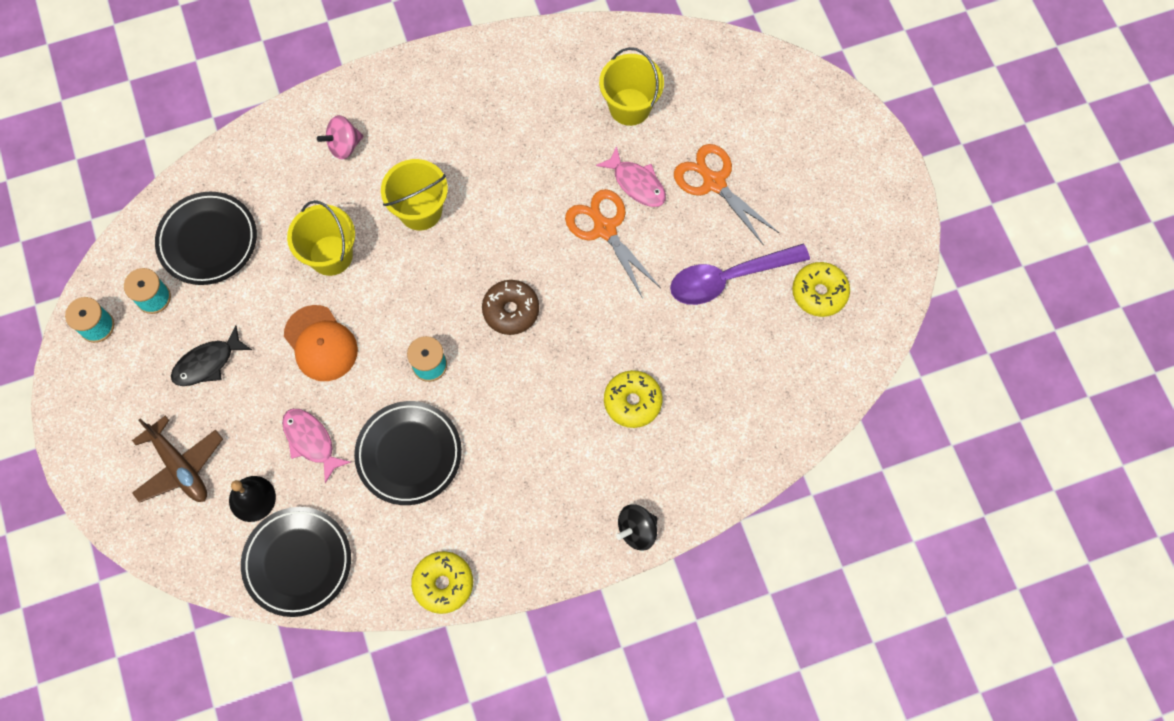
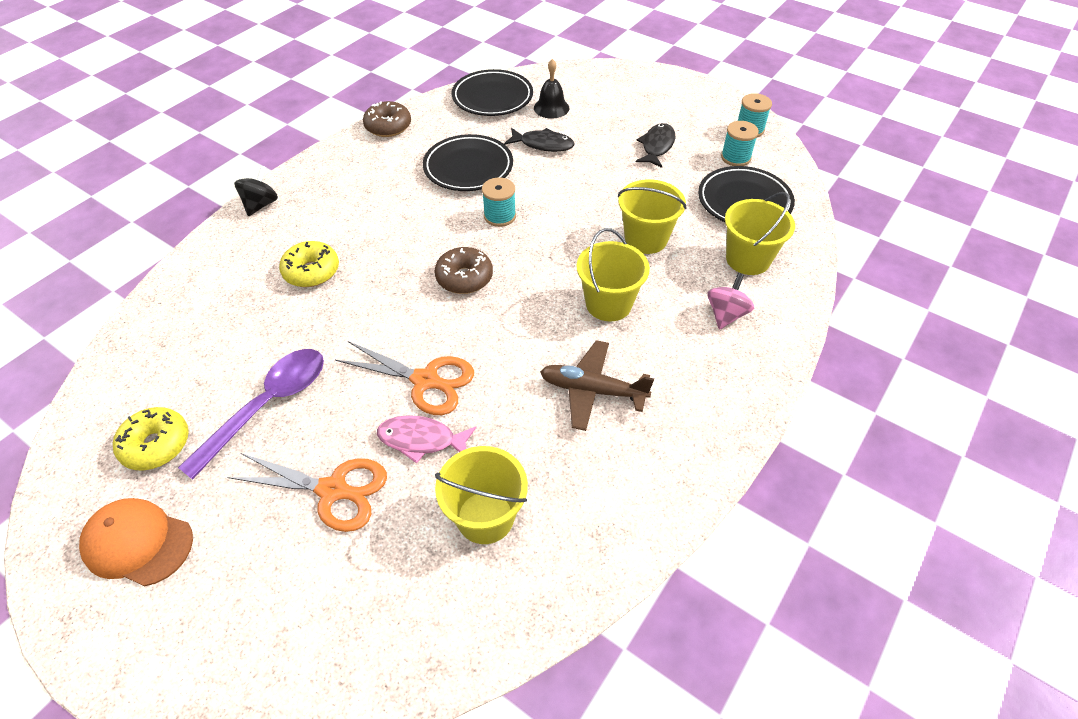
camera: 145 degrees right, 20 degrees down
(180, 466) = (612, 101): brown plane -> brown plane (592, 391)
(273, 182) = (748, 259): none -> yellow bucket
(311, 441) = (543, 144): pink fish -> black fish
(321, 343) = (593, 190): orange cap -> orange cap (138, 543)
(443, 583) = (388, 126): yellow donut -> brown donut

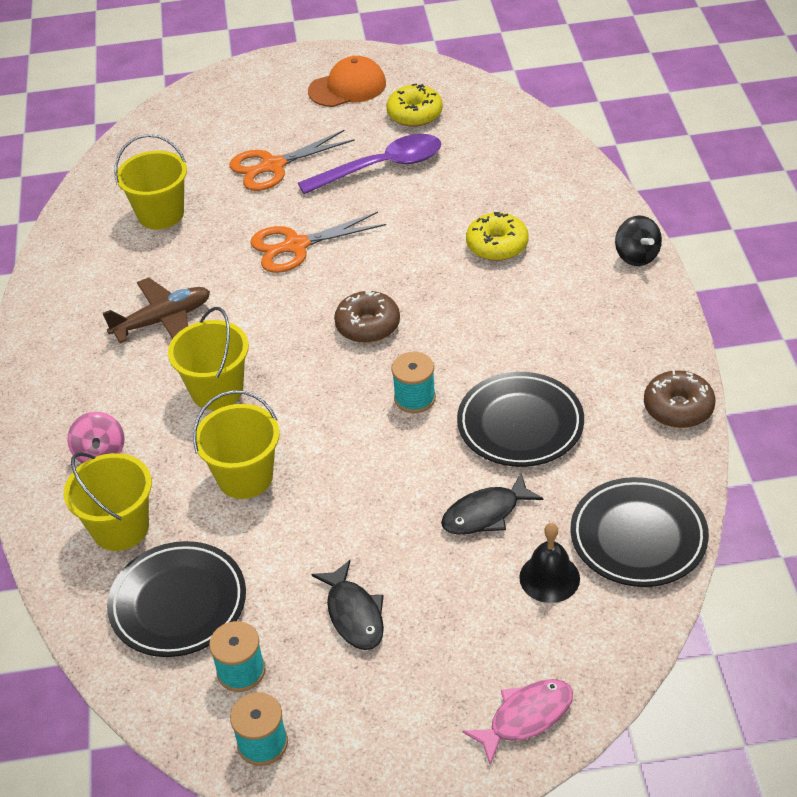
camera: 140 degrees right, 5 degrees down
(267, 406) = (381, 167): purple spoon -> purple spoon turned 105 degrees counterclockwise
(421, 440) = (252, 218): pink fish -> pink fish (526, 717)

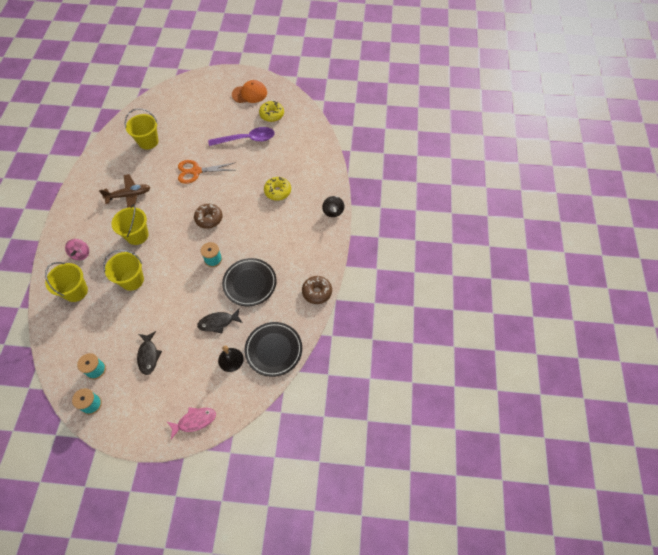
camera: 10 degrees right, 15 degrees up
(178, 604) = (84, 332): black plate -> none
(273, 166) = (203, 128): orange scissors -> none

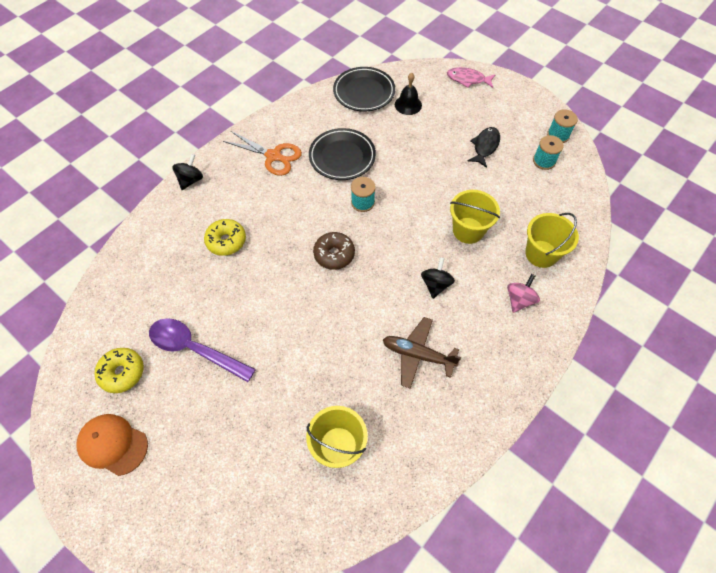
camera: 145 degrees left, 0 degrees up
(137, 235) = (435, 284): yellow bucket -> black spinning top
(196, 171) = (303, 337): orange scissors -> orange scissors (273, 156)
(218, 322) = (399, 139): black fish -> none
(317, 292) = (284, 115): brown donut -> none

